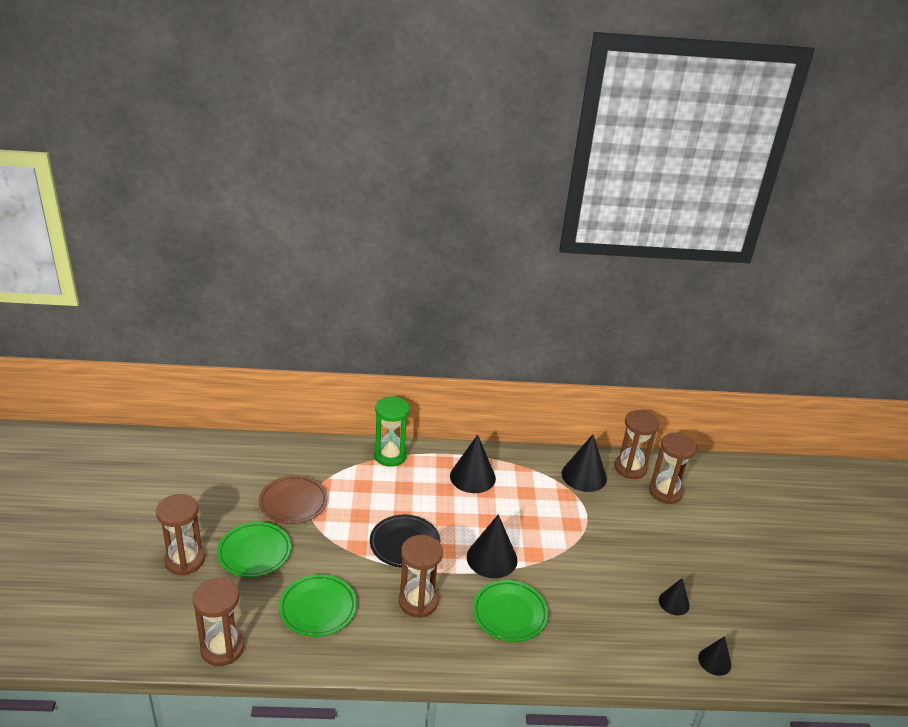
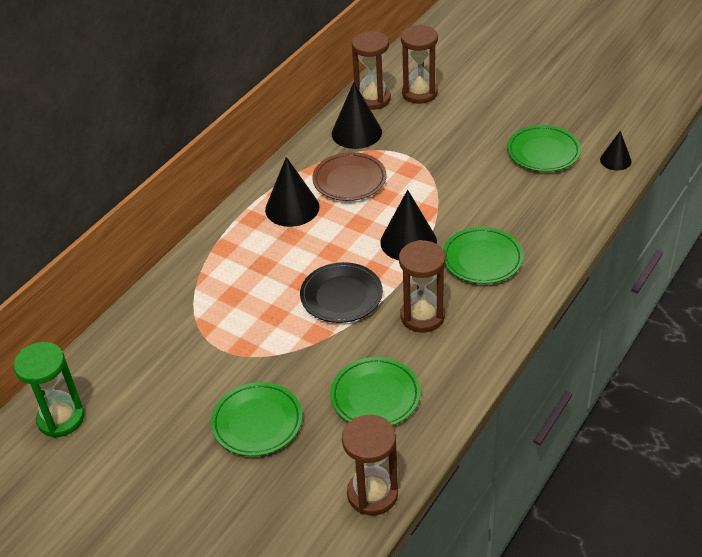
camera: 50 degrees left, 10 degrees up
(184, 560) = (220, 490): brown hourglass -> none
(293, 503) = (209, 363): brown plate -> brown plate (349, 180)
(390, 456) = (206, 256): green hourglass -> green hourglass (61, 418)
(674, 602) = (543, 152): black cone -> green plate

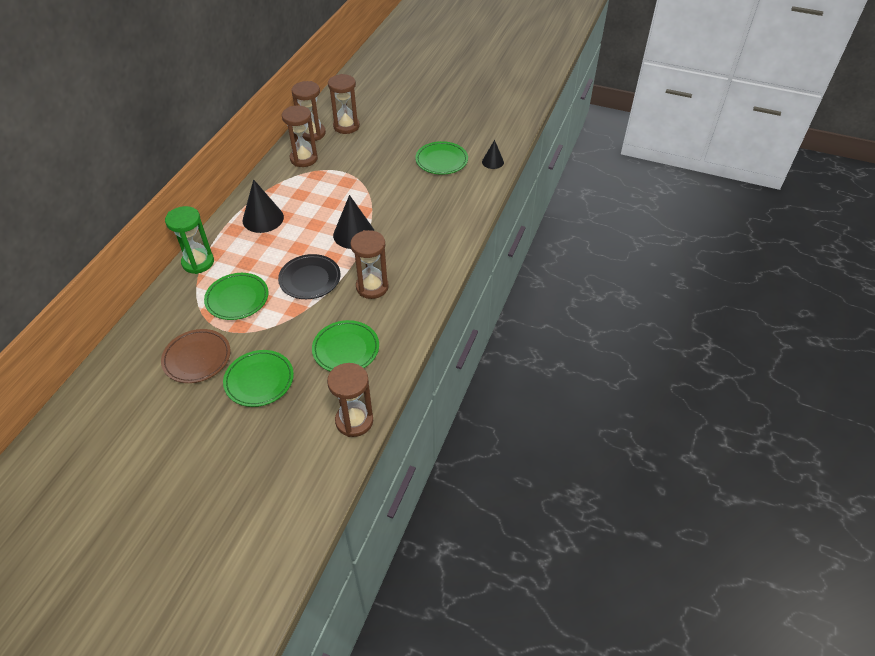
camera: 15 degrees left, 5 degrees up
(61, 418) = (102, 399): green hourglass -> green hourglass (198, 262)
(349, 180) = (303, 194): brown plate -> brown plate (197, 358)
(356, 132) = (304, 159): black cone -> brown hourglass
(482, 259) = (409, 241): green plate -> green plate (237, 299)

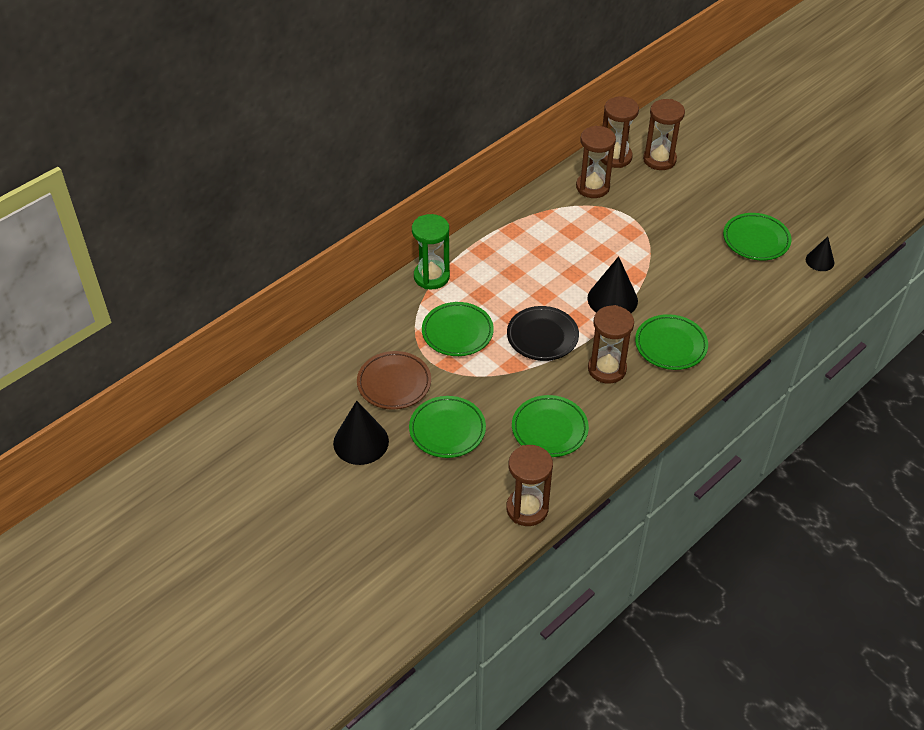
camera: 25 degrees right, 0 degrees up
(263, 218) = (519, 247): black cone -> black cone (361, 442)
(413, 253) = (670, 345): none -> green plate

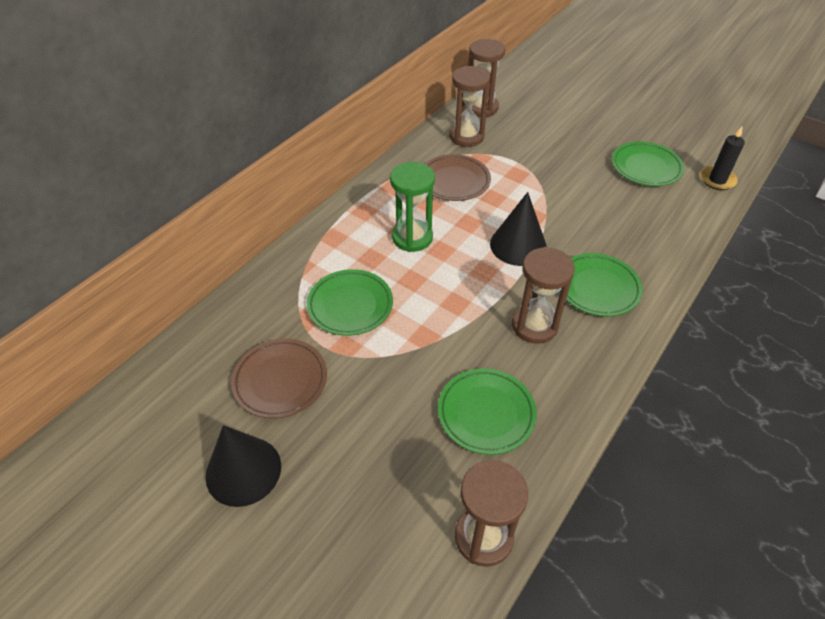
camera: 10 degrees left, 0 degrees up
(431, 276) = (311, 245): green hourglass -> green hourglass (412, 237)
(447, 430) = (356, 434): green plate -> none
(542, 336) = (450, 297): black plate -> none
(570, 231) = (454, 181): none -> brown plate
(659, 159) = (525, 105): brown hourglass -> none
(820, 261) = (717, 180): black cone -> black candle

